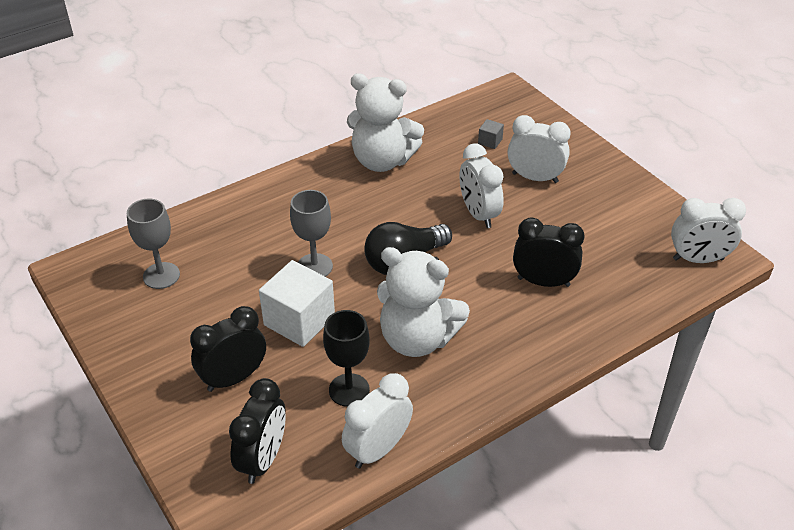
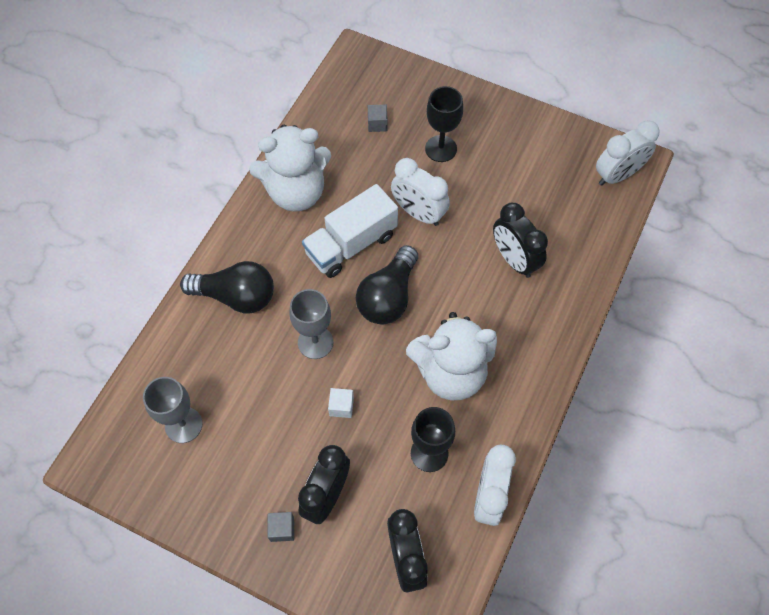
camera: 30 degrees left, 20 degrees up
(176, 384) = (282, 529): none -> grey cube
(275, 209) = (236, 296): none -> black light bulb
(299, 320) = (341, 406): white cube -> white cube, size x0.45
(401, 212) = (351, 244): none -> white truck
(535, 178) = (441, 148): white clock -> black goblet
(543, 282) = (514, 260): black clock -> black clock turned 105 degrees counterclockwise

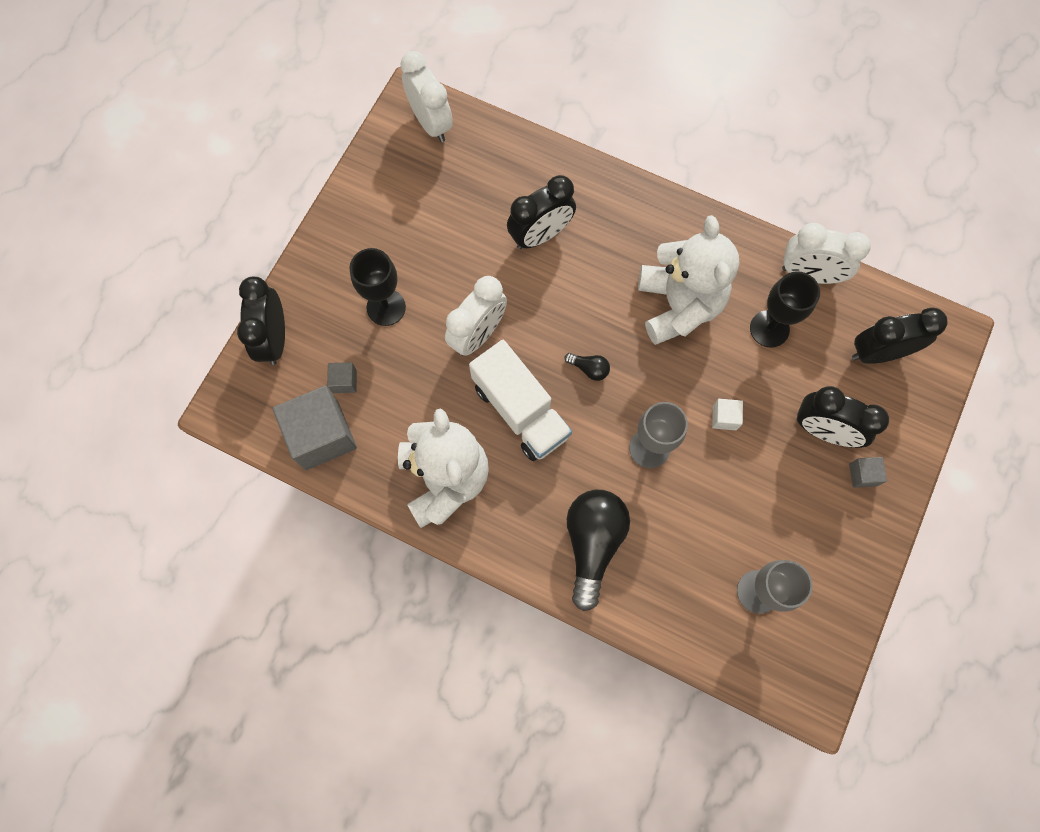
camera: 90 degrees left, 10 degrees up
(334, 112) = (322, 435): none -> grey cube
(388, 296) = (589, 368): black light bulb -> black light bulb, size x0.43
(412, 78) = (274, 339): none -> black clock

